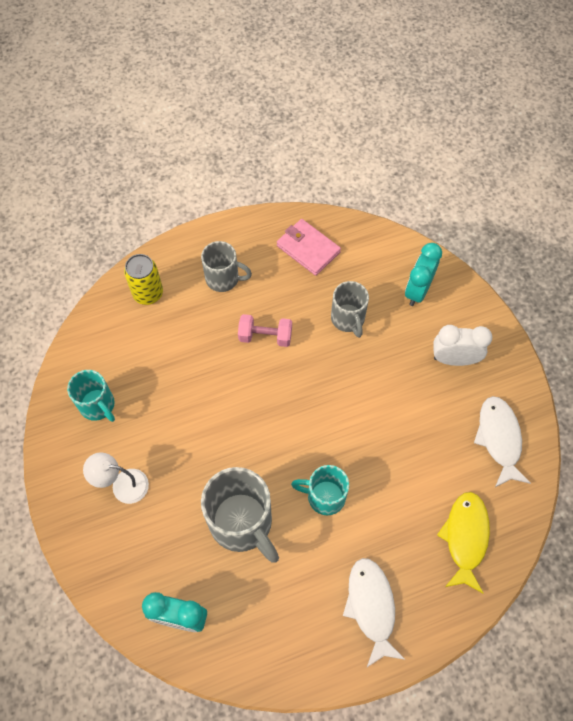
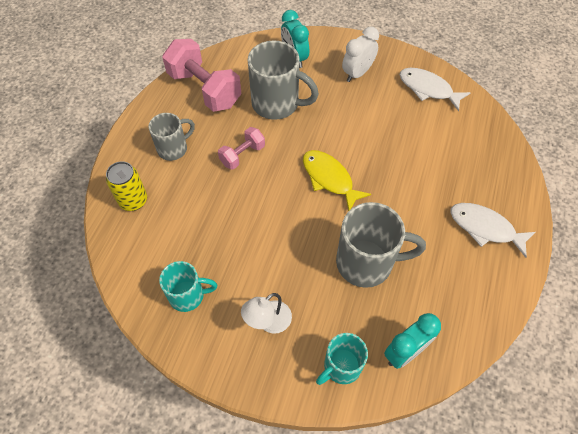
camera: 50 degrees left, 5 degrees down
(308, 249) = (204, 89): pink wallet -> pink dumbbell
(324, 496) = (388, 201): turquoise mug -> turquoise mug (341, 366)
(348, 319) = (277, 104): grey mug -> grey mug, size x1.64
(465, 537) = (477, 148): yellow fish -> yellow fish (329, 178)

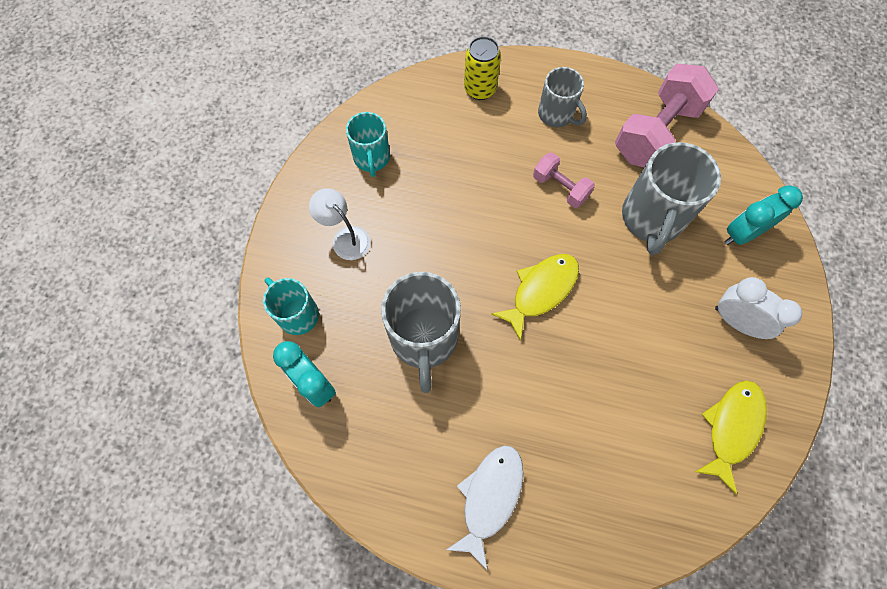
camera: 85 degrees right, 10 degrees up
(428, 89) = (731, 428): white fish -> yellow fish

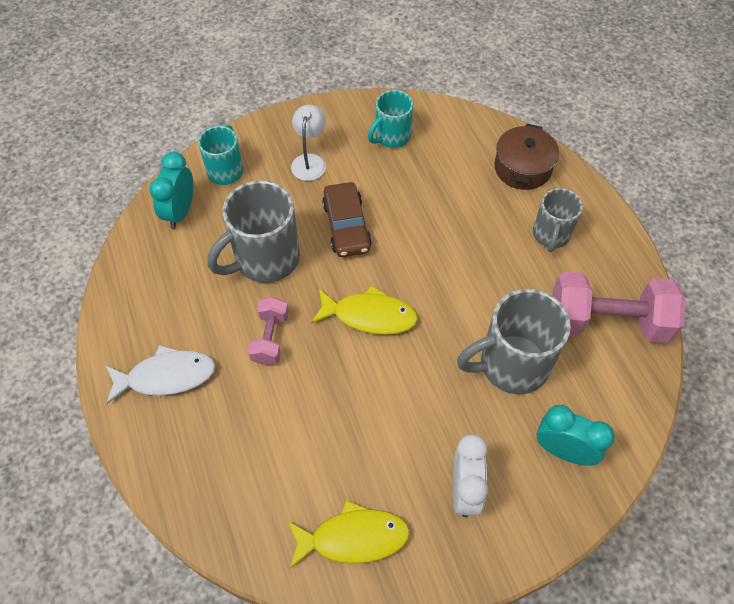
camera: 55 degrees right, 10 degrees down
(438, 252) = (346, 226): none -> brown car
(480, 89) = (522, 168): yellow can -> brown pot
(560, 188) = (480, 277): pink dumbbell -> pink dumbbell (270, 338)

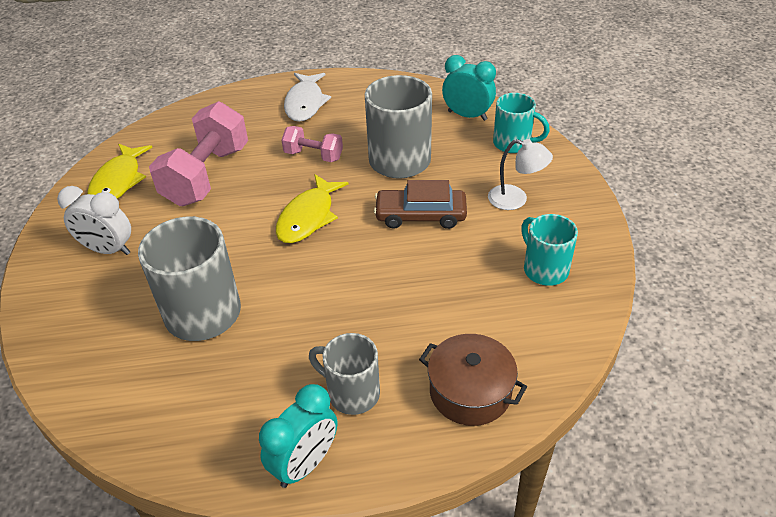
camera: 105 degrees right, 15 degrees down
(563, 451) = (93, 329): turquoise clock -> turquoise clock (305, 464)
(607, 322) = (208, 415): pink dumbbell -> pink dumbbell (207, 175)

